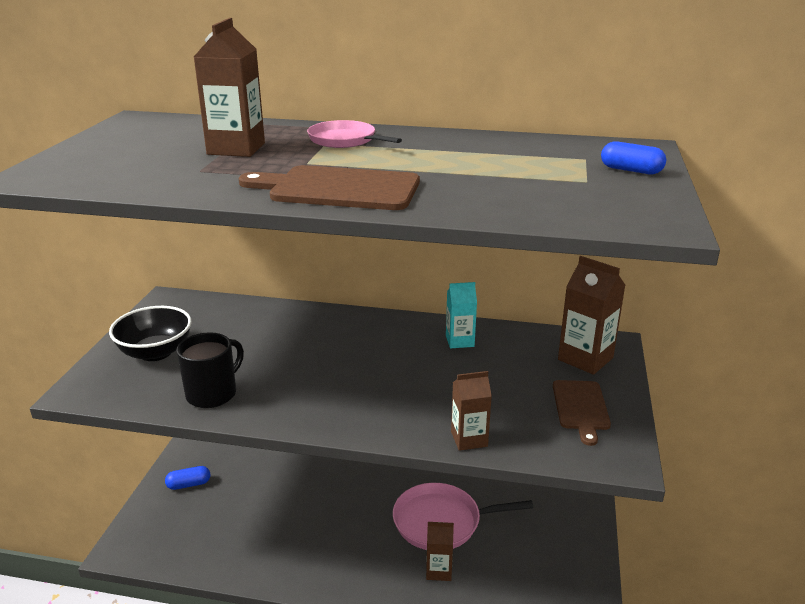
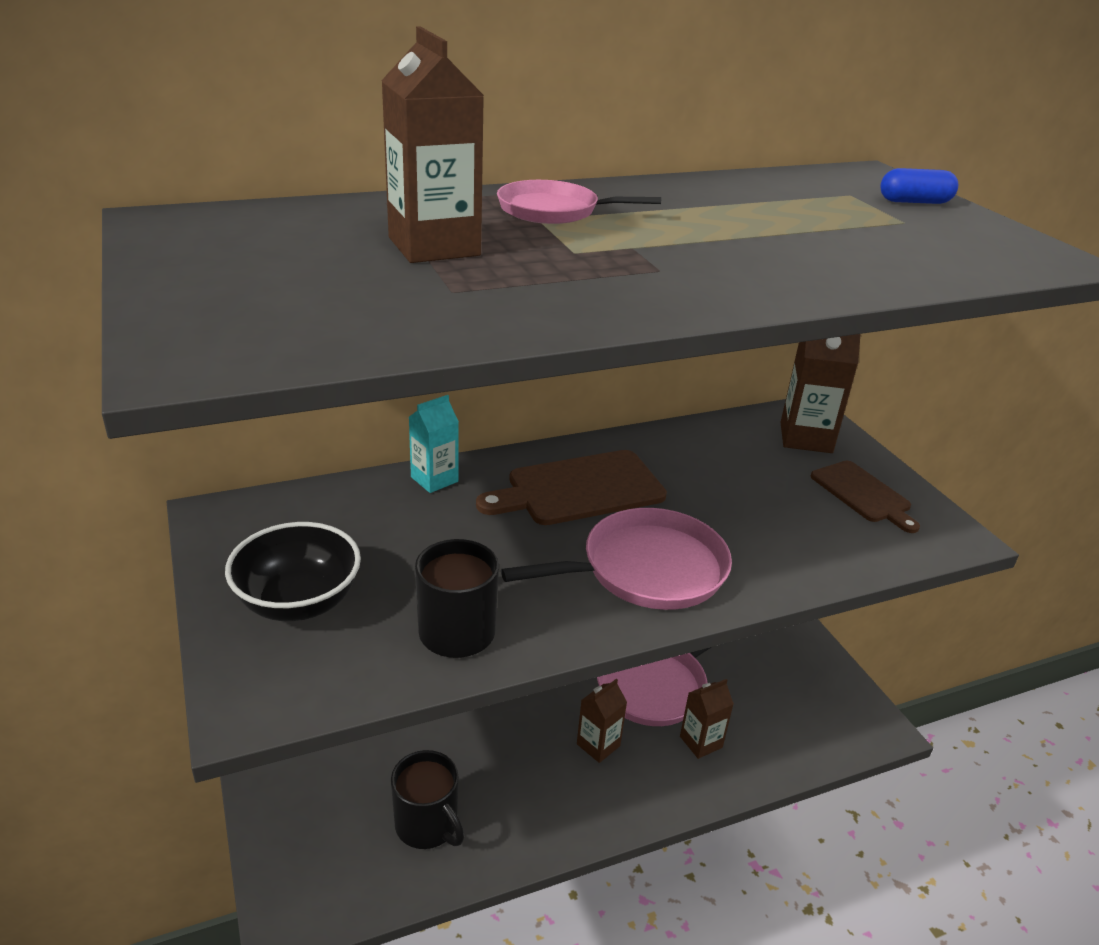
camera: 35 degrees left, 5 degrees up
(189, 484) = (304, 780): blue capsule -> none
(228, 538) = (427, 825): none -> black mug
(338, 189) = (689, 282): brown cutting board -> brown cutting board (579, 489)
(359, 400) = (646, 569): none -> pink pan
(459, 341) = (666, 456): turquoise carton -> turquoise carton (434, 479)
(469, 439) = (808, 570): brown carton -> brown carton (598, 745)

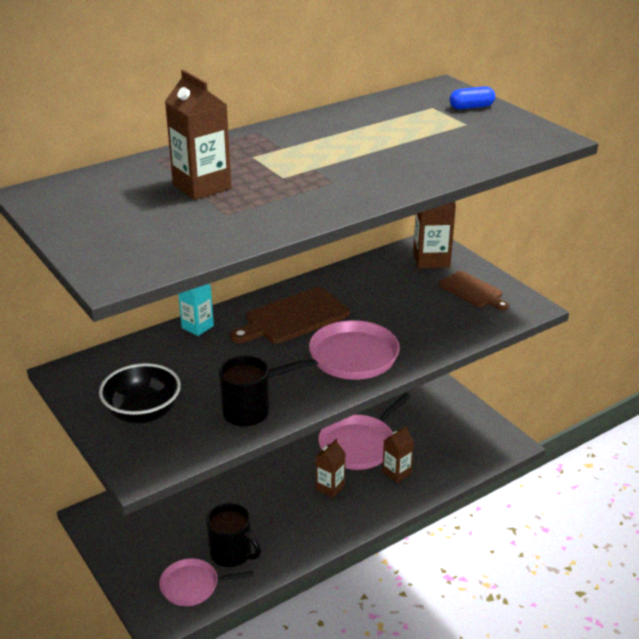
camera: 10 degrees left, 0 degrees up
(553, 210) = (259, 149): pink pan -> pink pan (193, 586)

